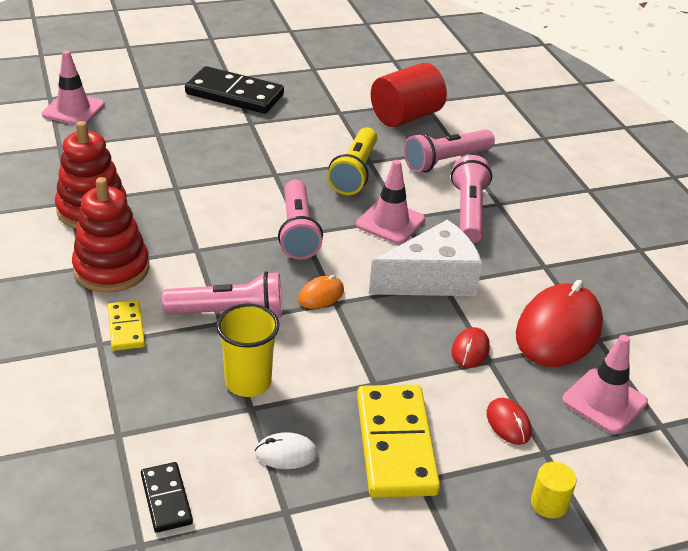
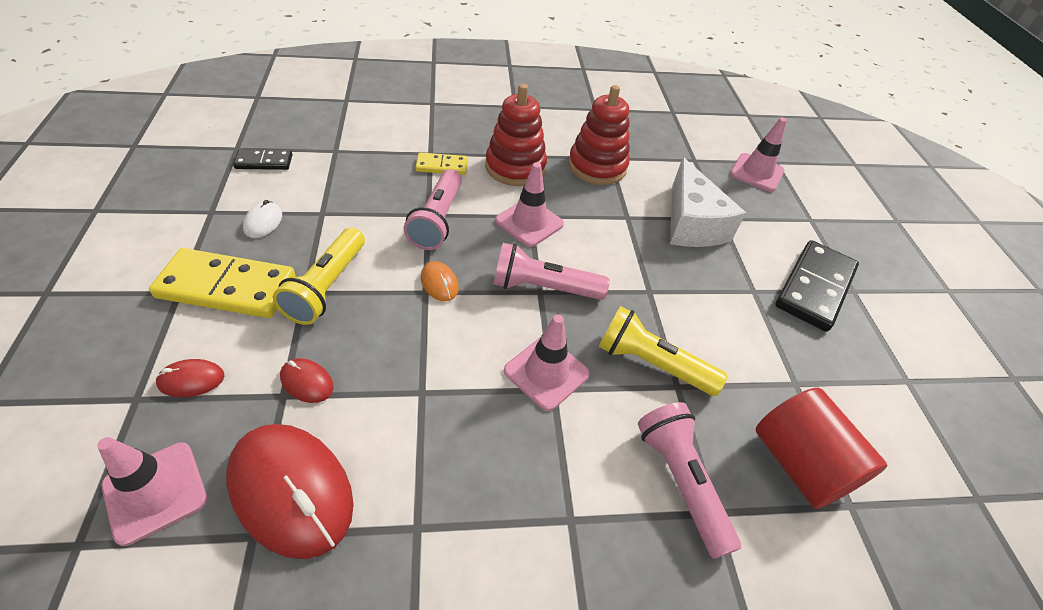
camera: 100 degrees right, 10 degrees up
(208, 249) = (529, 222): none -> pink traffic cone
(248, 382) = (350, 216): yellow cup -> none
(360, 369) = (327, 287): none -> yellow flashlight
(431, 279) = (432, 382): white cheese -> white cheese (691, 224)
(469, 212) = (555, 469): pink flashlight -> none
(549, 503) = (79, 377): yellow cylinder -> none

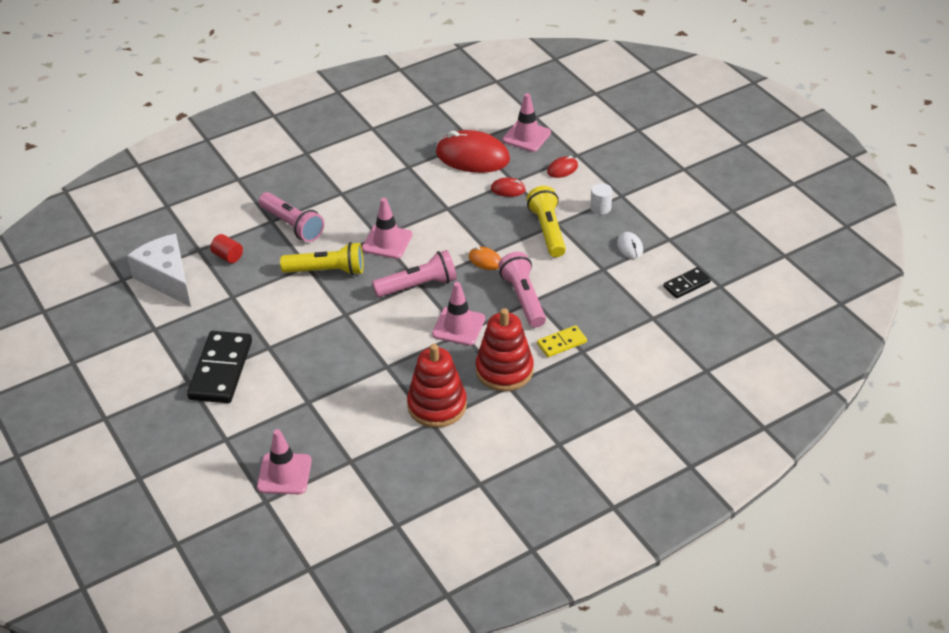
camera: 160 degrees right, 5 degrees down
(227, 287) = (600, 208): yellow domino -> white cylinder
(691, 224) = (332, 384): white cheese -> white cheese (167, 279)
(799, 464) = (228, 256): red cylinder -> red cylinder, size x0.48

